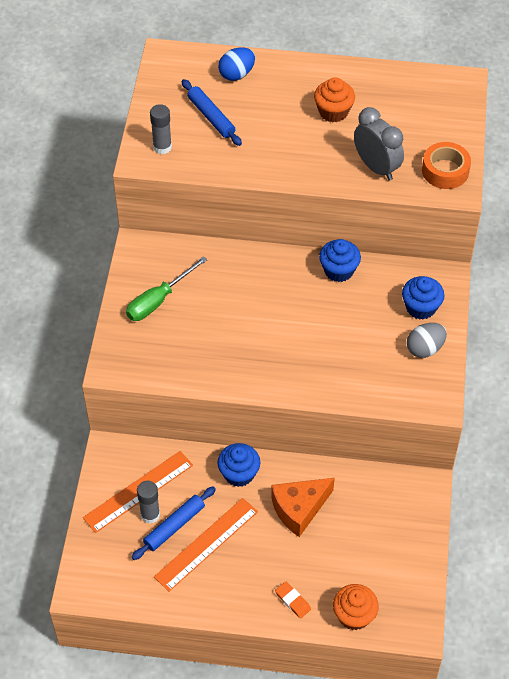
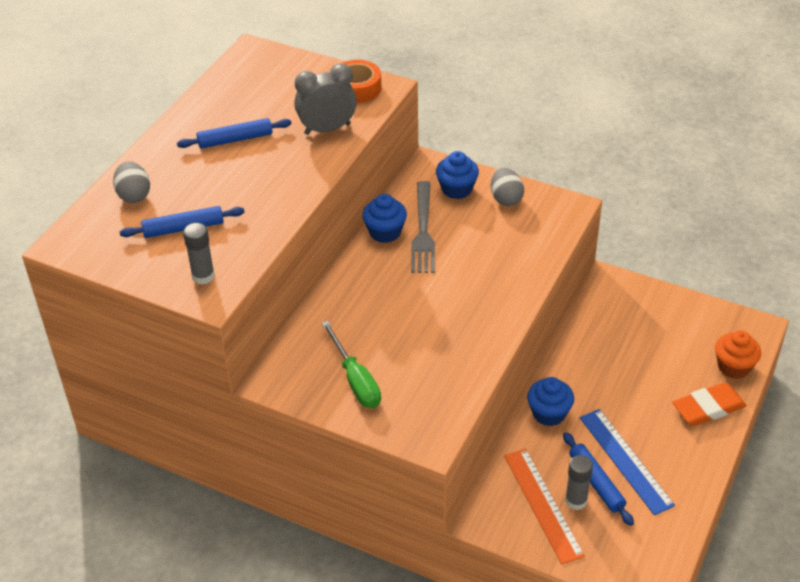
camera: 70 degrees left, 10 degrees down
(206, 544) = (625, 460): orange ruler -> blue ruler
(237, 74) = (134, 195): blue egg -> grey egg
(293, 601) = (708, 408): orange eraser -> orange eraser, size x1.84
(299, 509) = (605, 377): orange cheese -> none
(333, 112) = (235, 139): orange cupcake -> blue rolling pin
(351, 298) = (423, 232): none -> grey fork

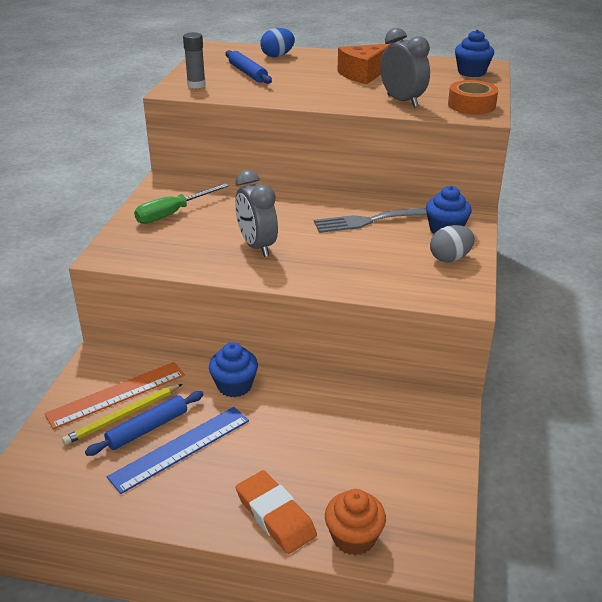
camera: 75 degrees right, 10 degrees down
(134, 195) = (277, 56): grey egg -> blue egg
(235, 139) = (363, 74): blue rolling pin -> orange cheese
(385, 232) = (361, 203): blue cupcake -> blue cupcake (471, 72)
(447, 321) = (257, 246): none -> grey clock
(576, 501) = (123, 416): grey glue stick -> yellow pencil

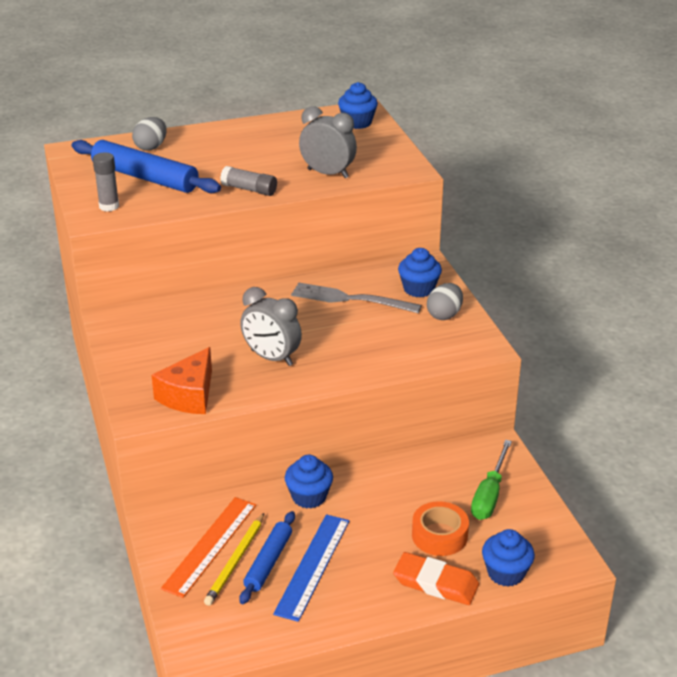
camera: 30 degrees left, 0 degrees up
(173, 213) = (157, 351): green screwdriver -> green screwdriver (489, 494)
(247, 73) = (145, 177): blue rolling pin -> blue rolling pin, size x1.68
(277, 56) = (151, 147): blue egg -> grey egg
(320, 98) = (249, 189): none -> grey glue stick
(354, 537) = (506, 573): orange cupcake -> blue cupcake
(363, 74) = (261, 150): orange cheese -> orange cheese (189, 395)
(372, 220) = (349, 299): grey fork -> grey fork turned 60 degrees clockwise
(471, 105) = (391, 162): orange tape -> orange tape (439, 535)

